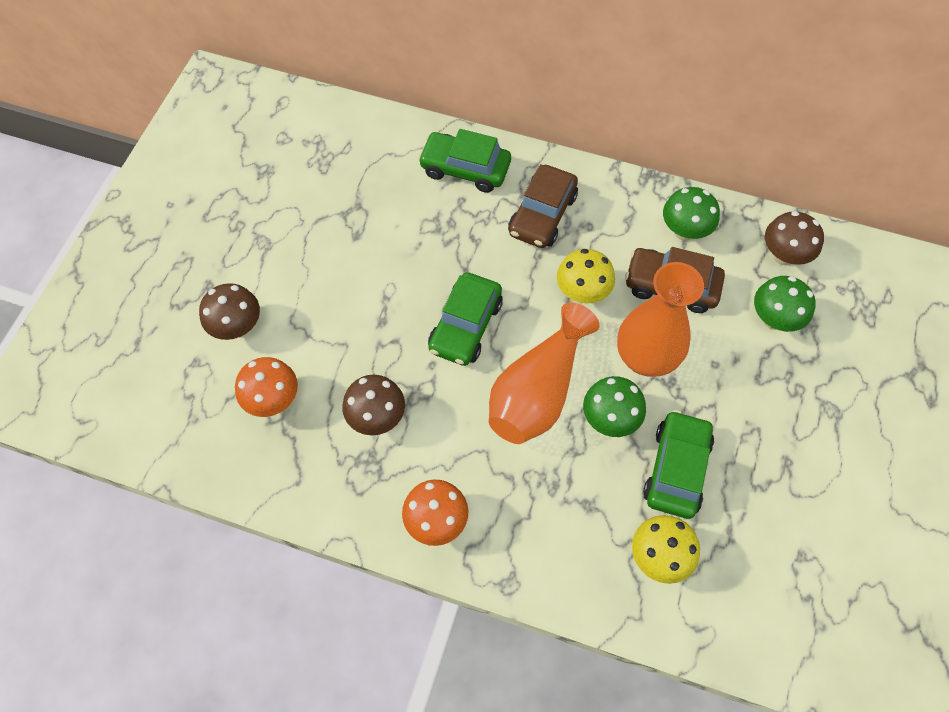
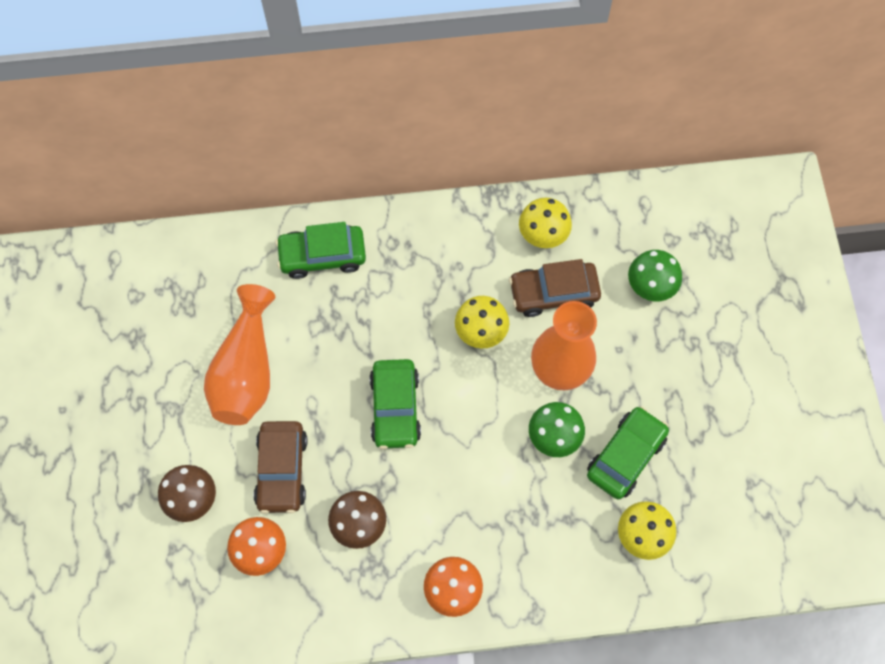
camera: 25 degrees left, 5 degrees up
(537, 391) = (484, 440): orange vase -> orange vase (246, 371)
(542, 215) = (413, 272): brown car -> brown car (282, 470)
(676, 469) = (626, 456): green car -> green car turned 45 degrees clockwise
(684, 231) = (543, 235): green mushroom -> yellow mushroom
(783, 255) = (635, 223): brown mushroom -> none

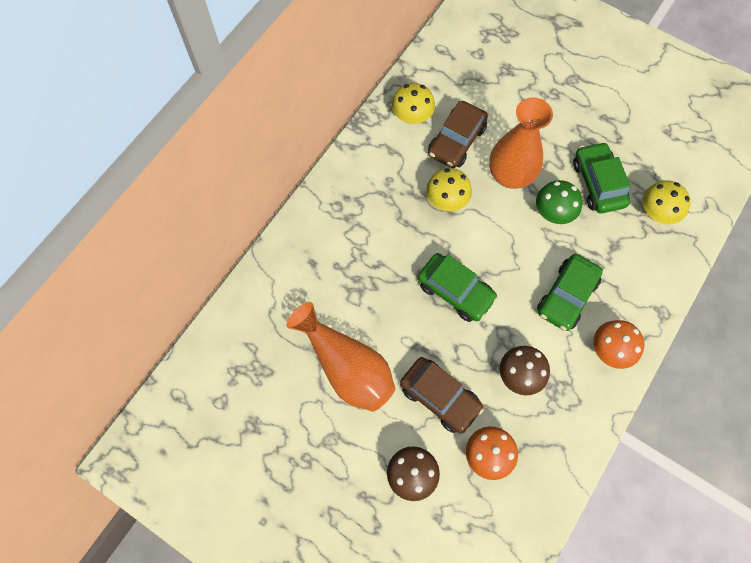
camera: 50 degrees left, 0 degrees up
(322, 255) = (306, 255): green car -> green car (566, 296)
(650, 286) = (498, 87): green mushroom -> none

